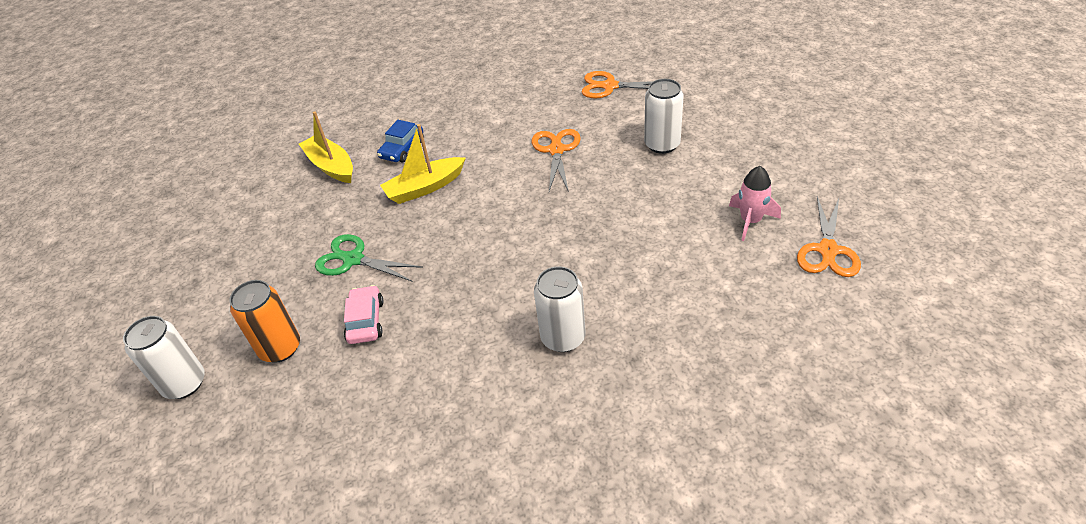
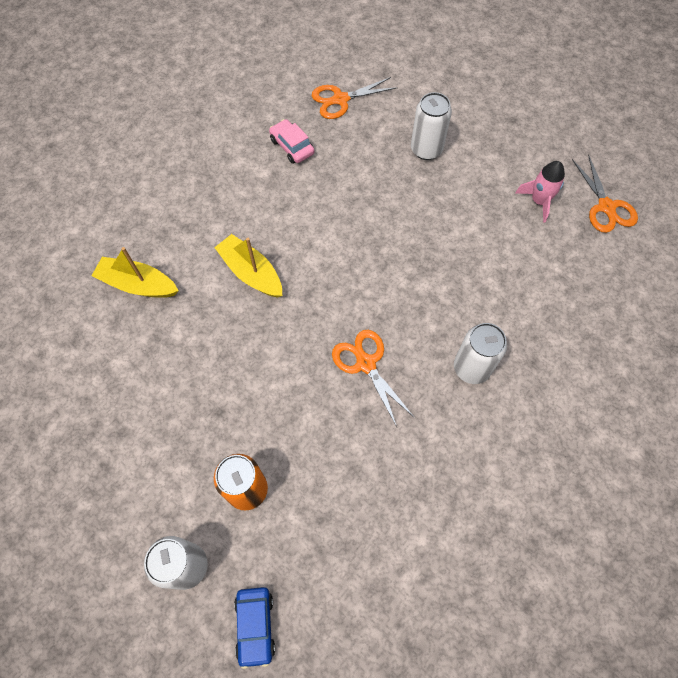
camera: 35 degrees left, 20 degrees up
(353, 259) = (243, 374): green scissors -> none
(366, 321) = (303, 428): pink car -> pink car (292, 146)
(402, 149) = (196, 238): blue car -> blue car (255, 626)
(425, 188) = (251, 273): yellow boat -> yellow boat turned 105 degrees clockwise
(556, 150) = (341, 187): orange scissors -> orange scissors (365, 363)

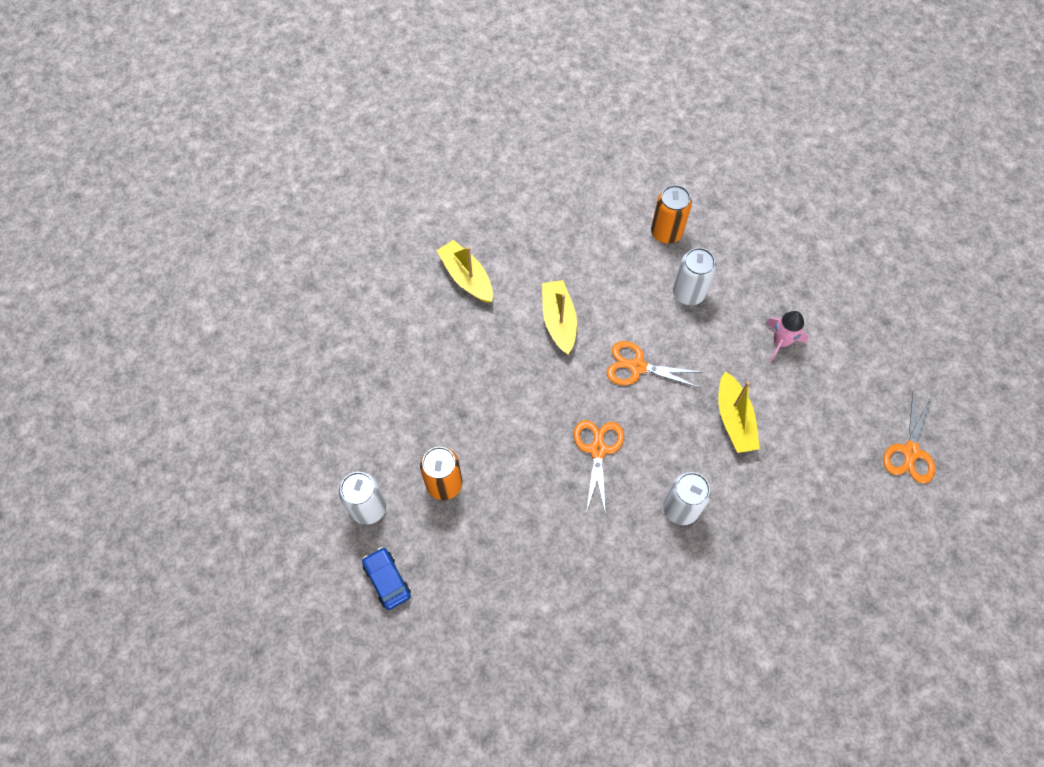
camera: 35 degrees right, 0 degrees up
(255, 626) = (387, 580): blue car -> blue car turned 120 degrees clockwise
(292, 146) = (666, 232): pink car -> orange can
(340, 100) = (739, 213): orange scissors -> orange scissors (637, 367)
(426, 149) = (782, 302): white can -> white can (688, 293)
(458, 265) = (734, 419): none -> yellow boat
(539, 201) = (850, 409): pink rocket -> pink rocket (780, 342)

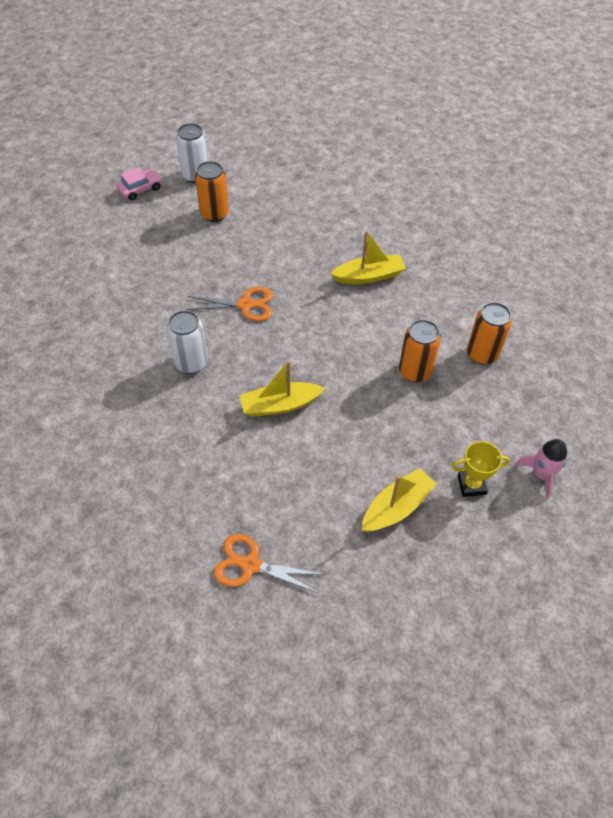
camera: 85 degrees right, 10 degrees down
(387, 580) = (140, 189): blue car -> pink car
(466, 277) = (402, 216): yellow boat -> yellow boat (396, 507)
(637, 367) = (328, 331): orange scissors -> none
(688, 293) = (415, 371): white can -> orange can
(780, 342) = (370, 448): pink rocket -> pink rocket (541, 474)
(813, 265) = (471, 485): none -> yellow trophy

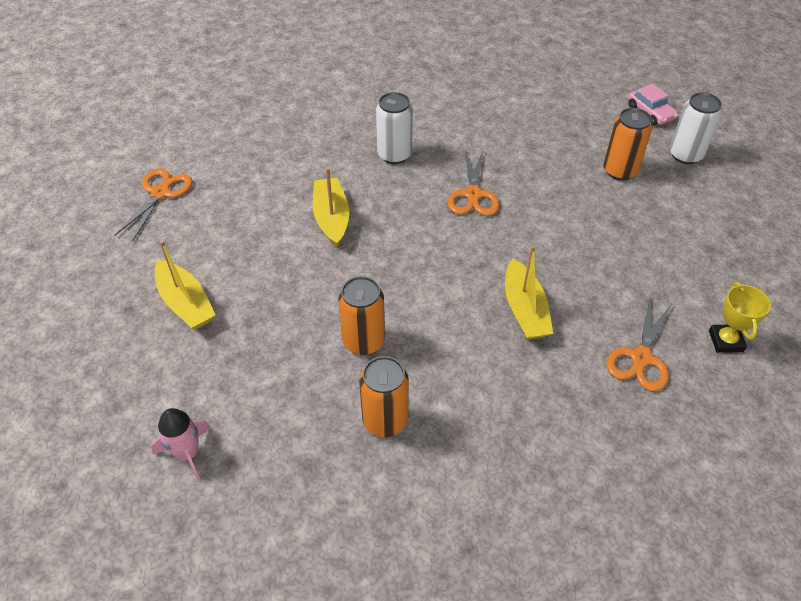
camera: 95 degrees right, 5 degrees down
(401, 220) = (641, 358): none -> orange scissors
(471, 485) = (193, 375): yellow trophy -> yellow trophy (725, 341)

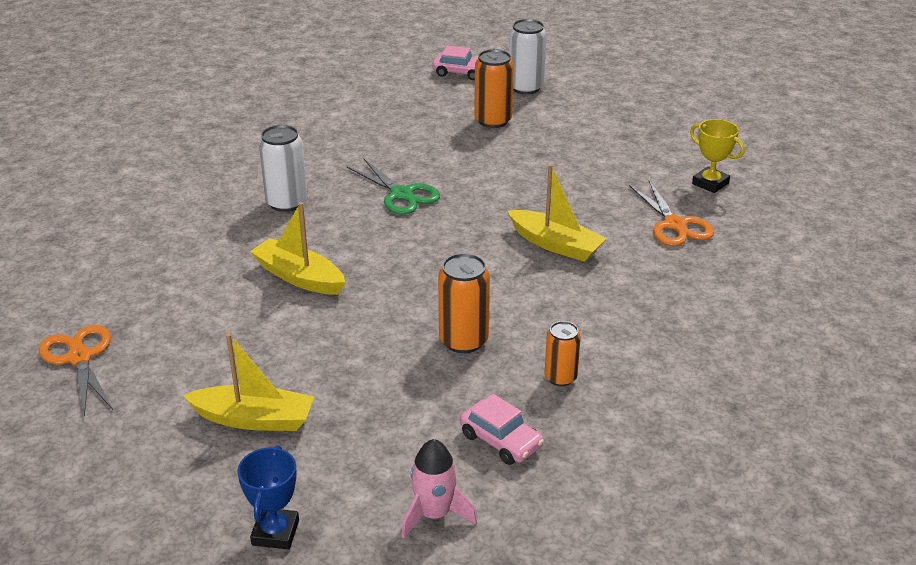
camera: 45 degrees left, 15 degrees down
(103, 389) = (275, 532): none -> blue trophy
(288, 435) = (501, 440): none -> pink car
(385, 420) = (560, 377): orange can -> orange can, size x0.64
(473, 195) = (402, 194): orange scissors -> green scissors

